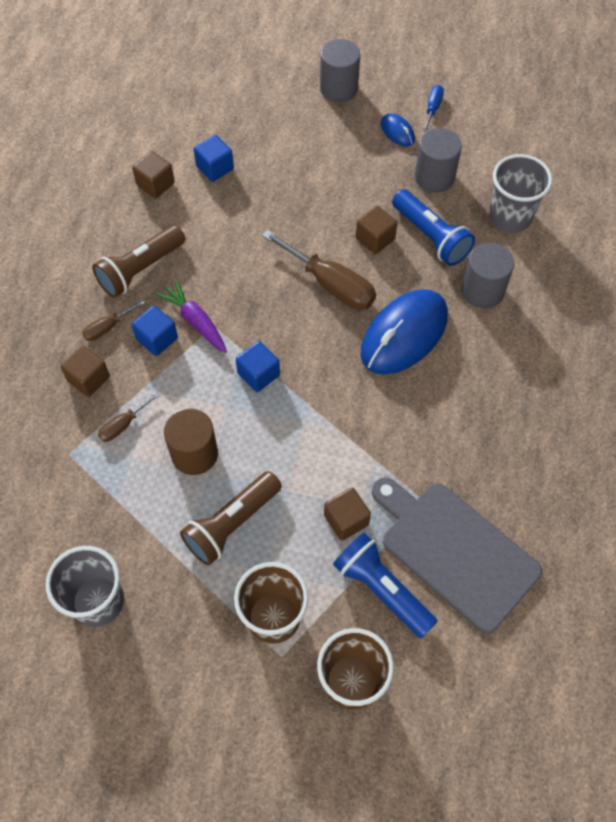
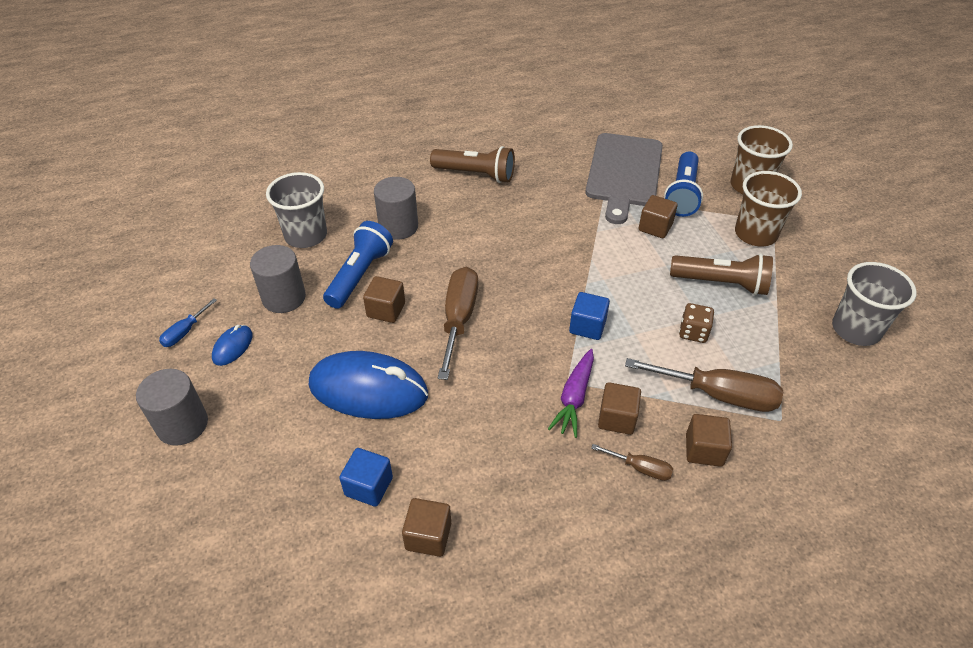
camera: 120 degrees left, 15 degrees down
(123, 425) = (718, 395): brown screwdriver -> brown screwdriver, size x1.99
(140, 270) = (553, 480): brown flashlight -> brown flashlight (476, 174)
(157, 339) = (617, 418): blue cube -> brown cube
(194, 454) = (693, 332): brown cylinder -> brown dice
(404, 335) = (475, 255): blue mouse -> blue mouse (368, 389)
(433, 108) = (185, 332): blue screwdriver -> blue screwdriver turned 45 degrees counterclockwise

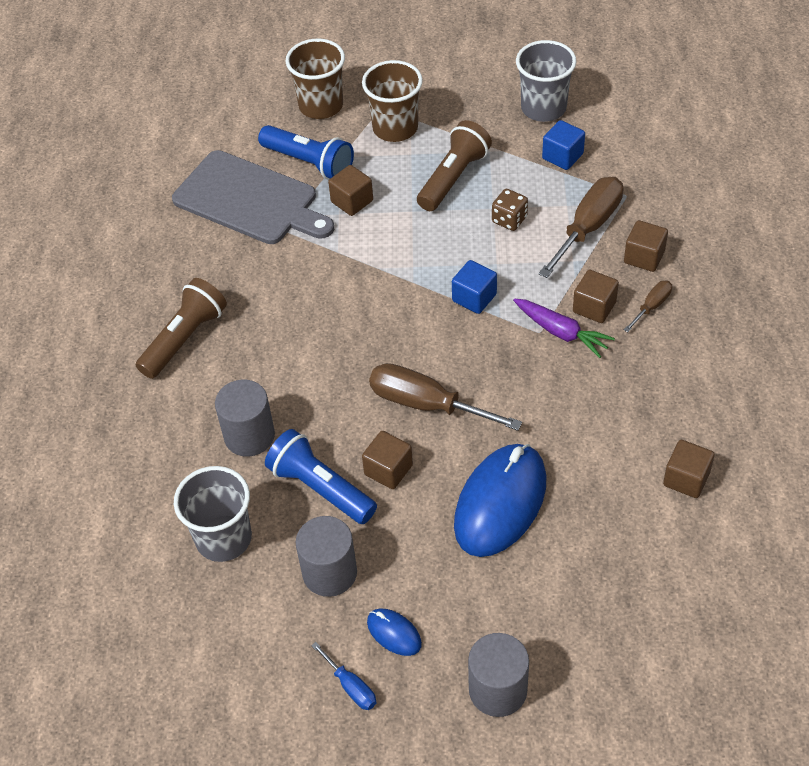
camera: 70 degrees left, 5 degrees up
(369, 486) = (622, 519): blue cube -> blue cube (562, 156)

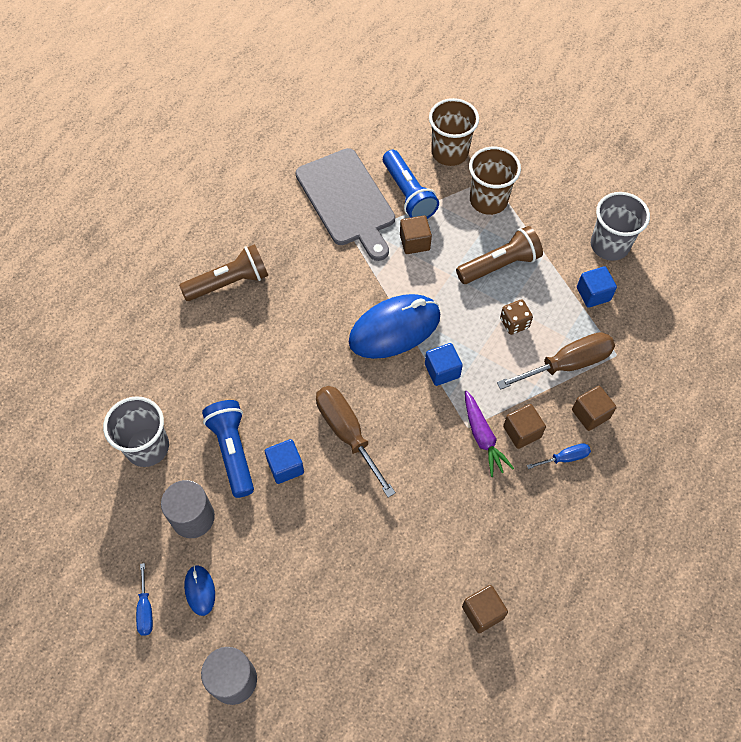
camera: 30 degrees right, 10 degrees up
(249, 436) = (217, 382): grey cylinder -> none
(388, 470) = (285, 467): brown cube -> blue cube
(500, 503) = (340, 542): blue mouse -> blue mouse (394, 329)
(652, 306) = (565, 458): brown screwdriver -> blue screwdriver

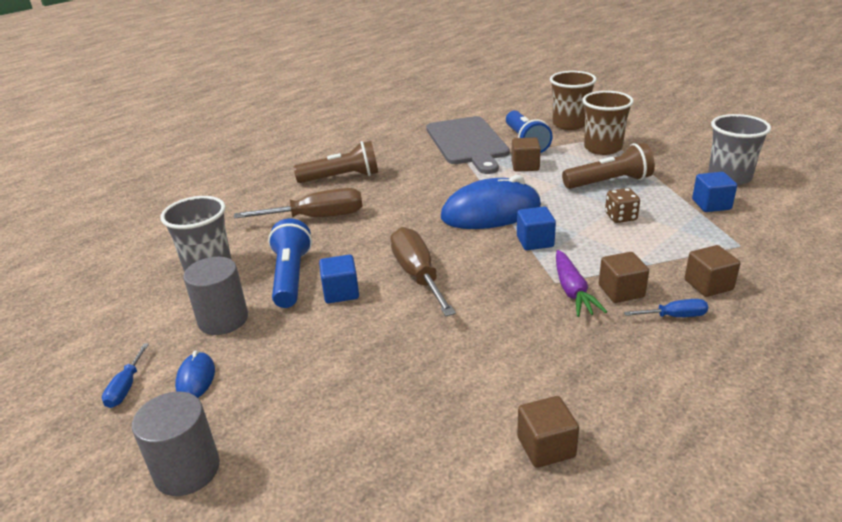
camera: 15 degrees right, 30 degrees down
(567, 364) = (680, 247): brown screwdriver -> brown screwdriver (317, 217)

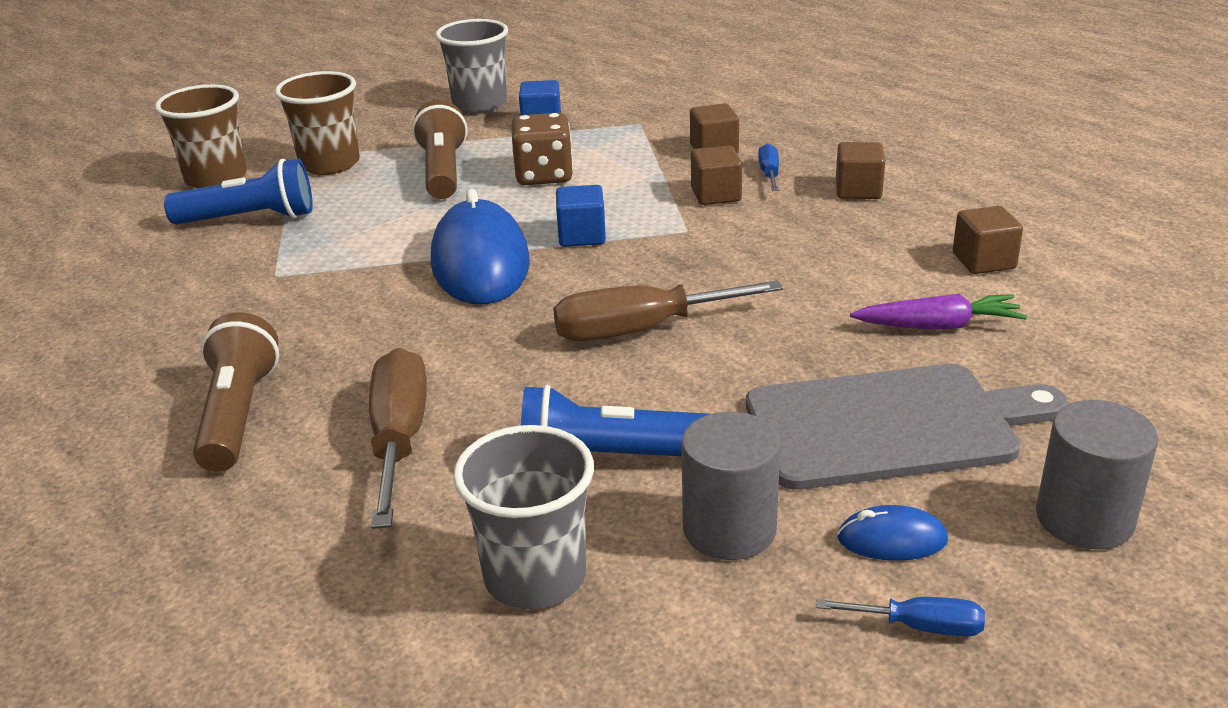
camera: 85 degrees left, 0 degrees up
(341, 292) = (671, 401): blue cube -> none
(467, 142) = (201, 270): grey cutting board -> grey cutting board (889, 425)
(525, 166) = (342, 226): brown cube -> brown cube (858, 190)
(572, 291) = (709, 222): purple carrot -> purple carrot (938, 326)
(620, 217) = (544, 175): brown dice -> brown dice, size x1.54

